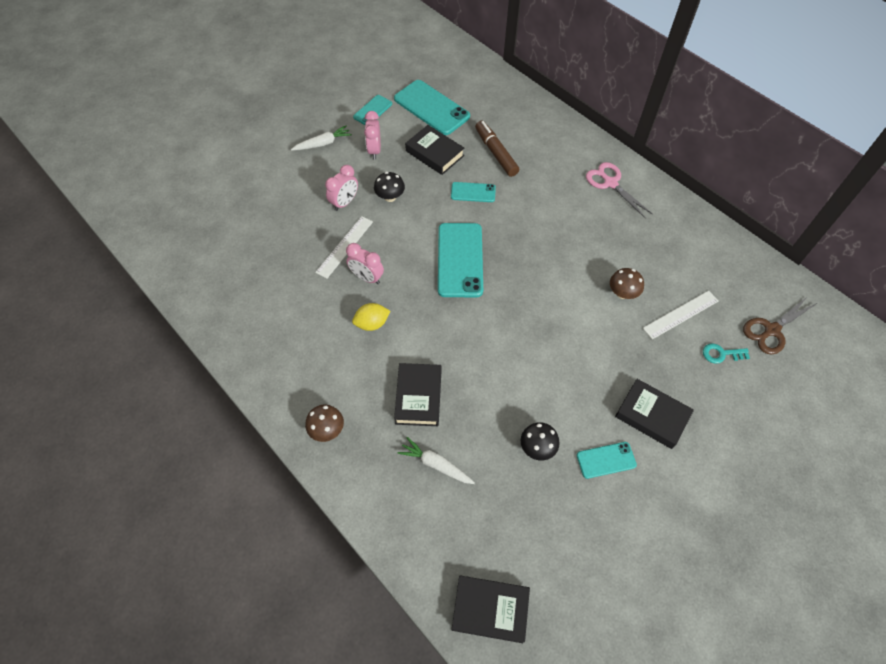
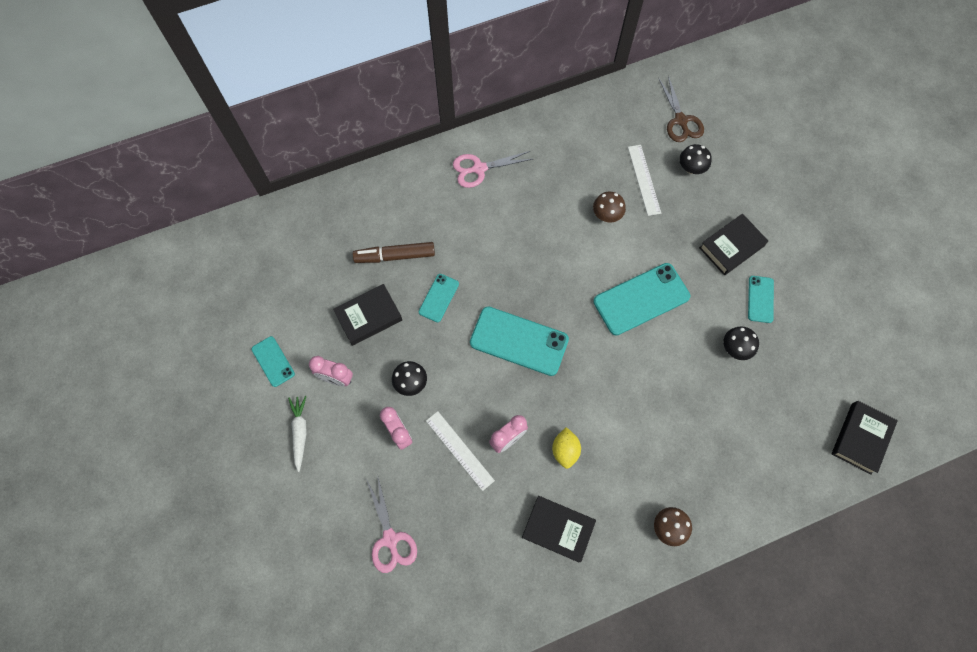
camera: 70 degrees left, 10 degrees up
(257, 224) = (390, 539): none -> pink scissors
(418, 397) = (658, 432): black book -> black book (558, 529)
(431, 108) = (299, 297): turquoise phone -> turquoise phone (641, 299)
(436, 464) = (728, 439): white carrot -> none
(721, 354) = (691, 168): turquoise key -> black mushroom

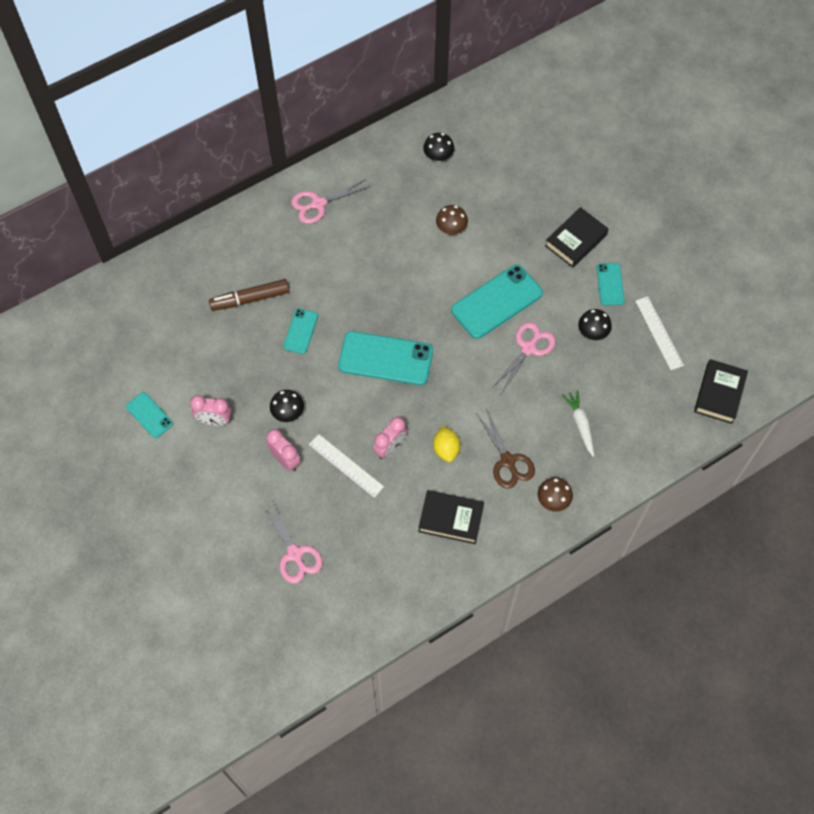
camera: 10 degrees left, 5 degrees down
(300, 432) = (189, 475): white carrot -> white carrot (580, 424)
(369, 317) = (235, 359): black book -> none
(644, 179) = (482, 190): white ruler -> white ruler (659, 333)
(666, 354) = (528, 348): none -> pink scissors
(680, 121) = (509, 128): brown scissors -> brown scissors (507, 461)
(691, 168) = (526, 172): black mushroom -> black mushroom (438, 156)

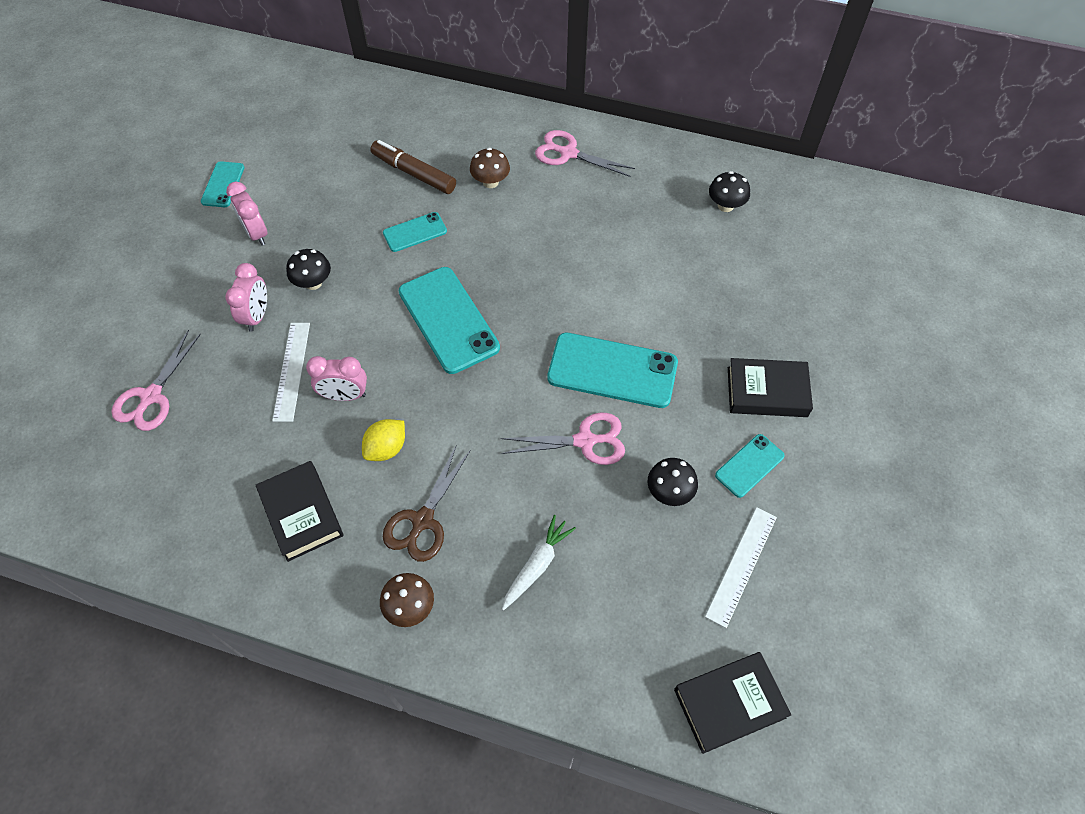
camera: 50 degrees right, 5 degrees down
(451, 229) = (656, 272): brown mushroom -> brown mushroom (490, 182)

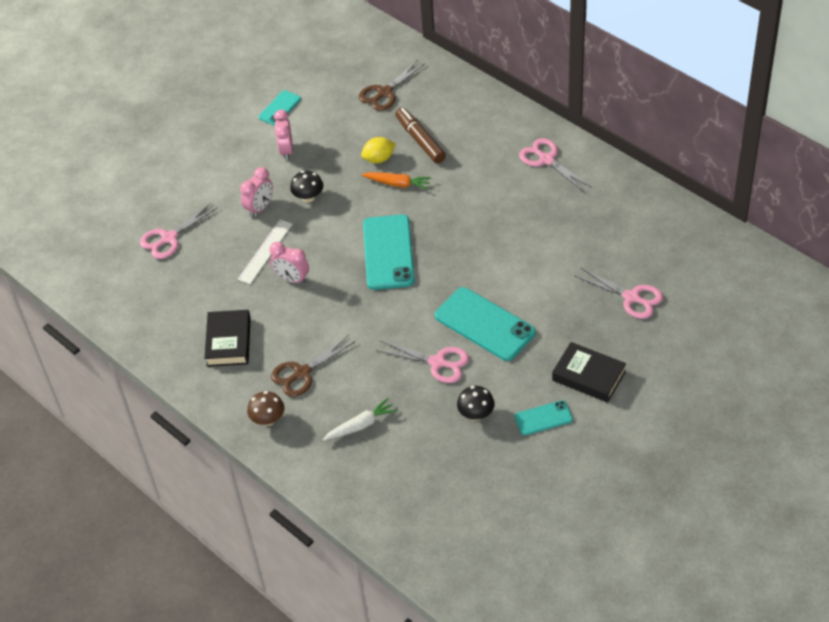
camera: 30 degrees right, 10 degrees down
(343, 131) = (384, 92): none -> brown scissors
(386, 448) = (302, 321): yellow lemon -> yellow lemon (379, 159)
(415, 232) = (397, 184): turquoise phone -> orange carrot
(490, 182) = (474, 164): brown mushroom -> none
(725, 206) = (646, 236): black mushroom -> none
(729, 703) = (437, 547): black book -> none
(741, 566) = (497, 475): white ruler -> none
(754, 280) = (631, 297): none -> pink scissors

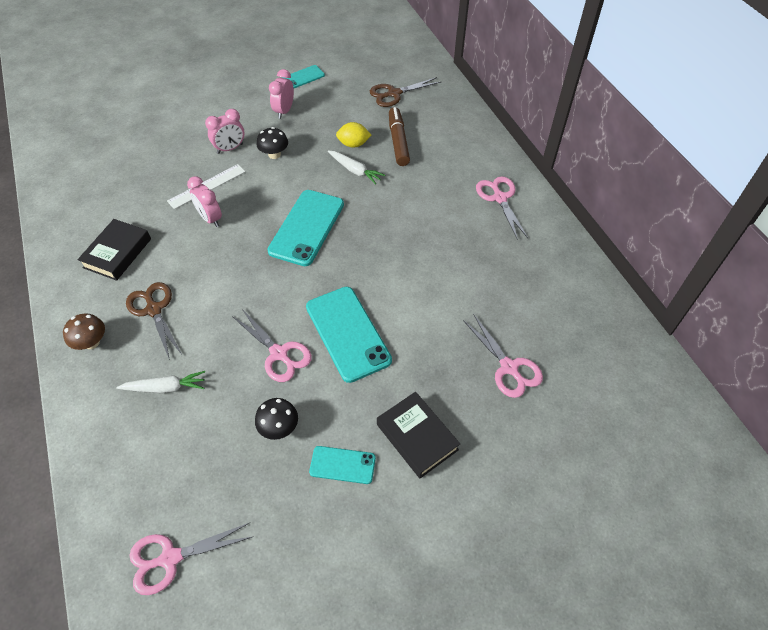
camera: 20 degrees right, 5 degrees up
(168, 238) = (142, 146): pink scissors -> pink scissors (170, 558)
(302, 373) = (154, 309): brown scissors -> brown scissors turned 75 degrees clockwise
(397, 184) = (355, 171): orange carrot -> white carrot

